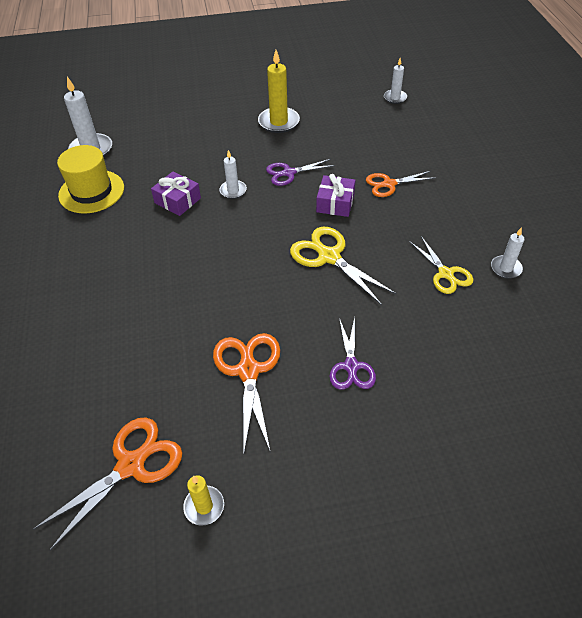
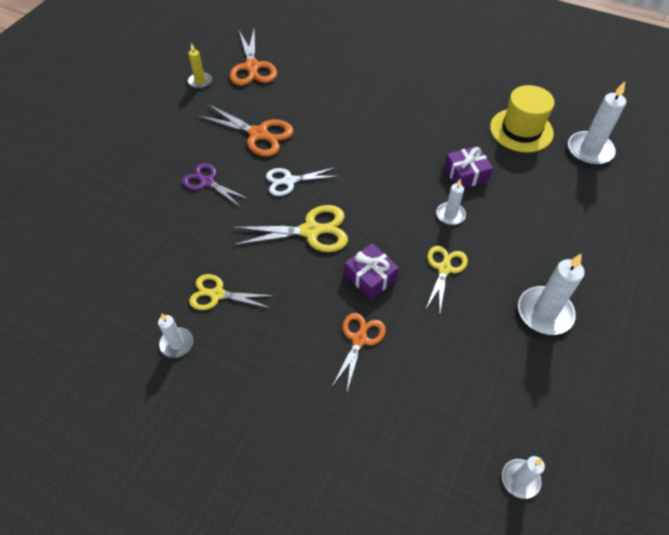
camera: 125 degrees right, 5 degrees up
(279, 122) = (544, 312): yellow candle -> white candle
(289, 173) = (444, 269): purple scissors -> yellow scissors
(289, 304) = (289, 181): none -> white scissors

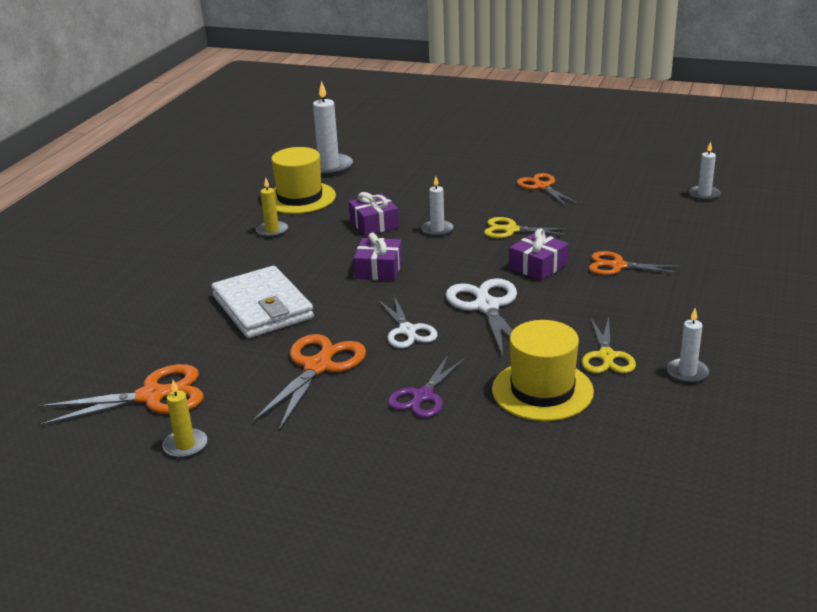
camera: 95 degrees left, 25 degrees down
(189, 246) = (542, 390): none -> yellow hat
(311, 231) = (487, 306): yellow scissors -> white scissors
(341, 109) = (262, 307): none -> white wallet
(384, 172) = (379, 269): none -> purple gift
(459, 114) = (272, 231): none -> yellow candle
(544, 312) = (542, 186): white candle -> orange scissors

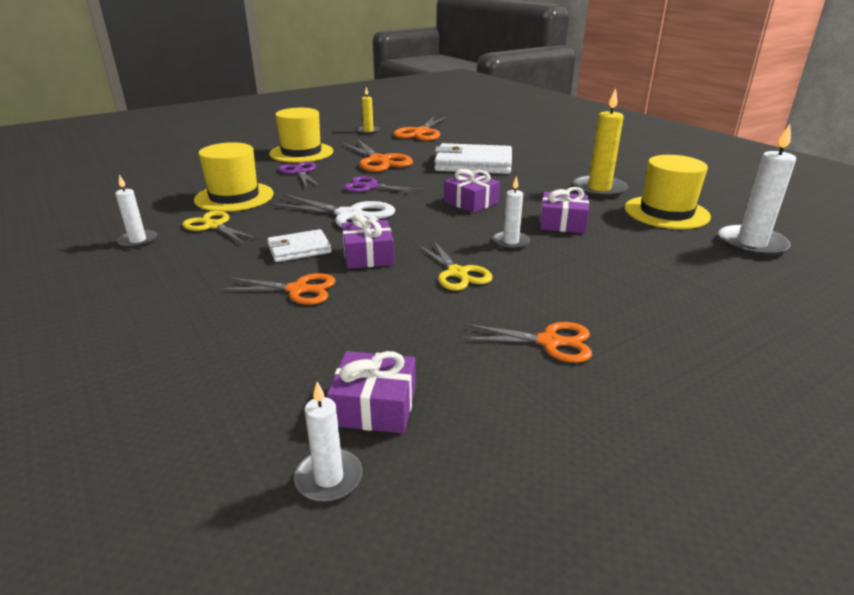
camera: 125 degrees right, 0 degrees up
(272, 231) = (599, 189): yellow candle -> yellow candle, size x1.72
(352, 442) = (301, 152): none -> yellow hat
(407, 331) = (370, 187): white scissors -> purple scissors
(511, 230) = (457, 273): yellow scissors -> yellow scissors turned 105 degrees clockwise
(573, 295) = (299, 249): none -> white wallet
(618, 266) = (298, 290): orange scissors -> orange scissors turned 45 degrees clockwise
(657, 203) = (374, 406): none -> purple gift

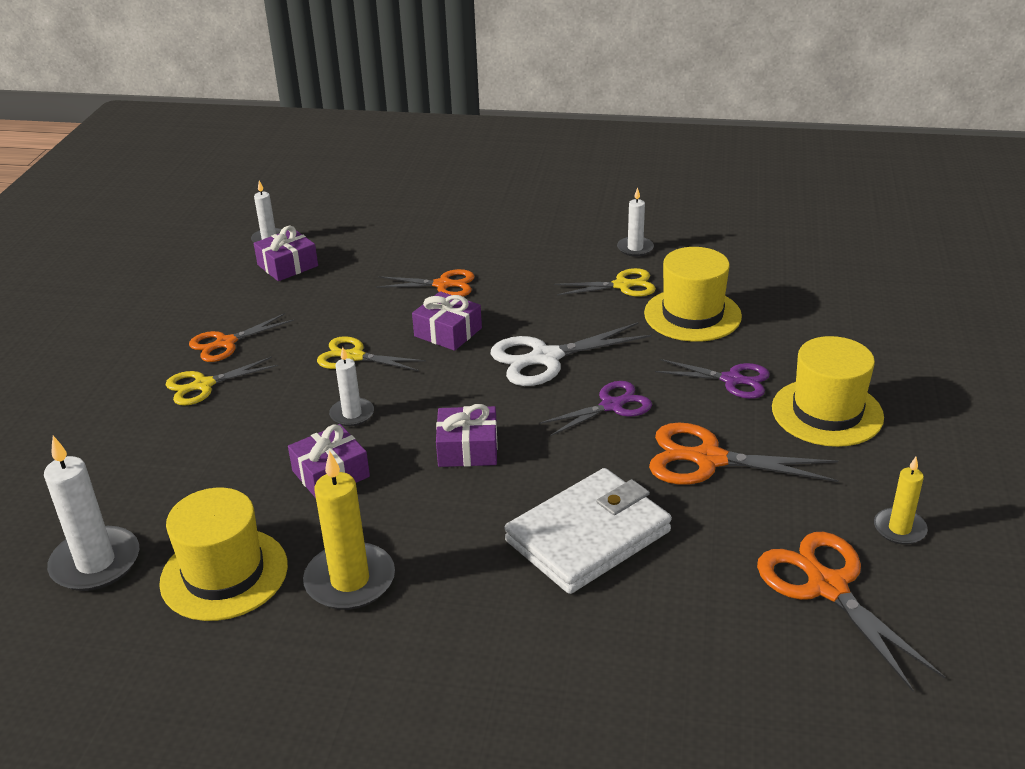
camera: 135 degrees right, 5 degrees up
(298, 290) = (443, 285): orange scissors -> orange scissors turned 135 degrees counterclockwise
(299, 249) = (509, 307): white wallet -> none
(604, 313) = (203, 385): none -> yellow scissors

